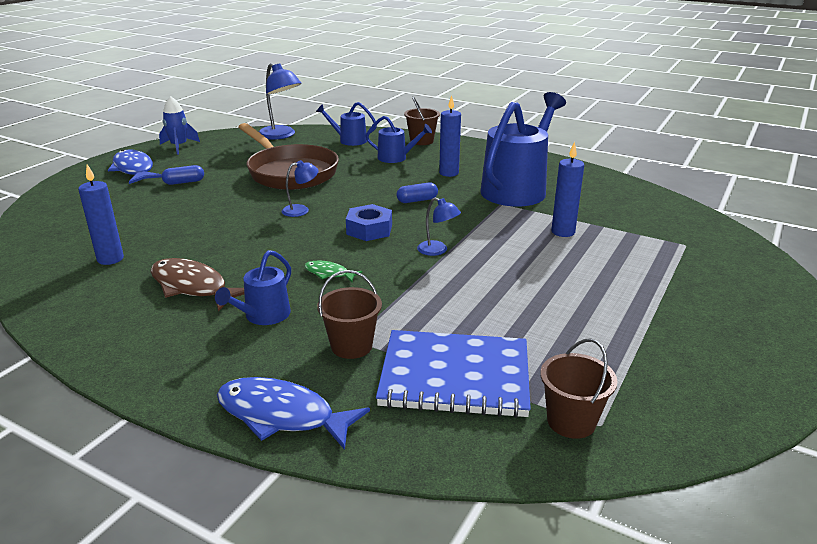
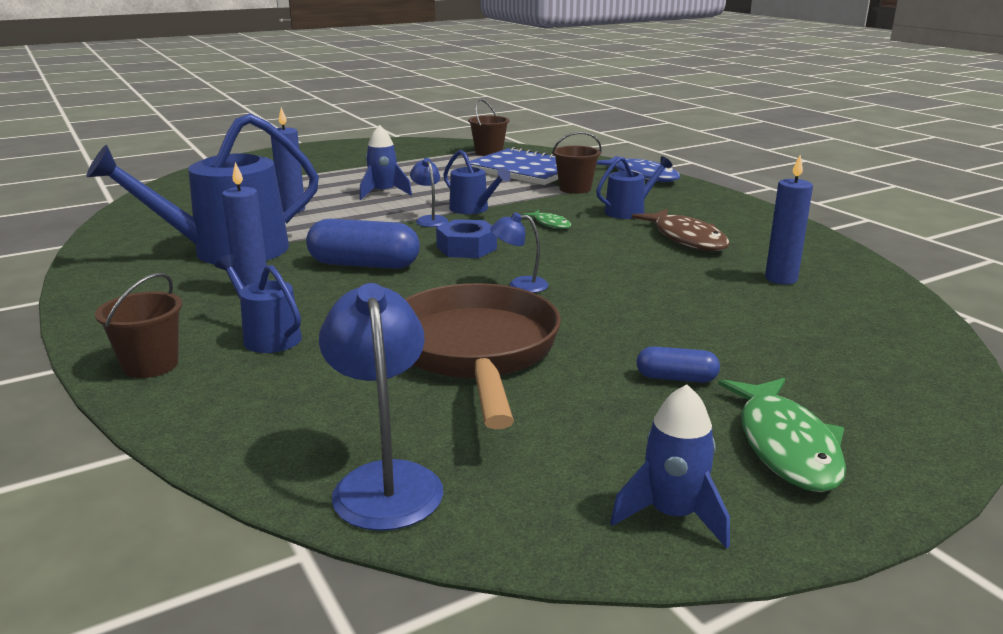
camera: 150 degrees left, 5 degrees down
(134, 169) = (786, 445): blue fish -> green fish
(349, 140) = (267, 409): blue watering can -> blue watering can (472, 209)
(417, 200) = (364, 265): blue capsule -> blue capsule, size x1.88
(535, 274) = (383, 193): none -> blue rocket

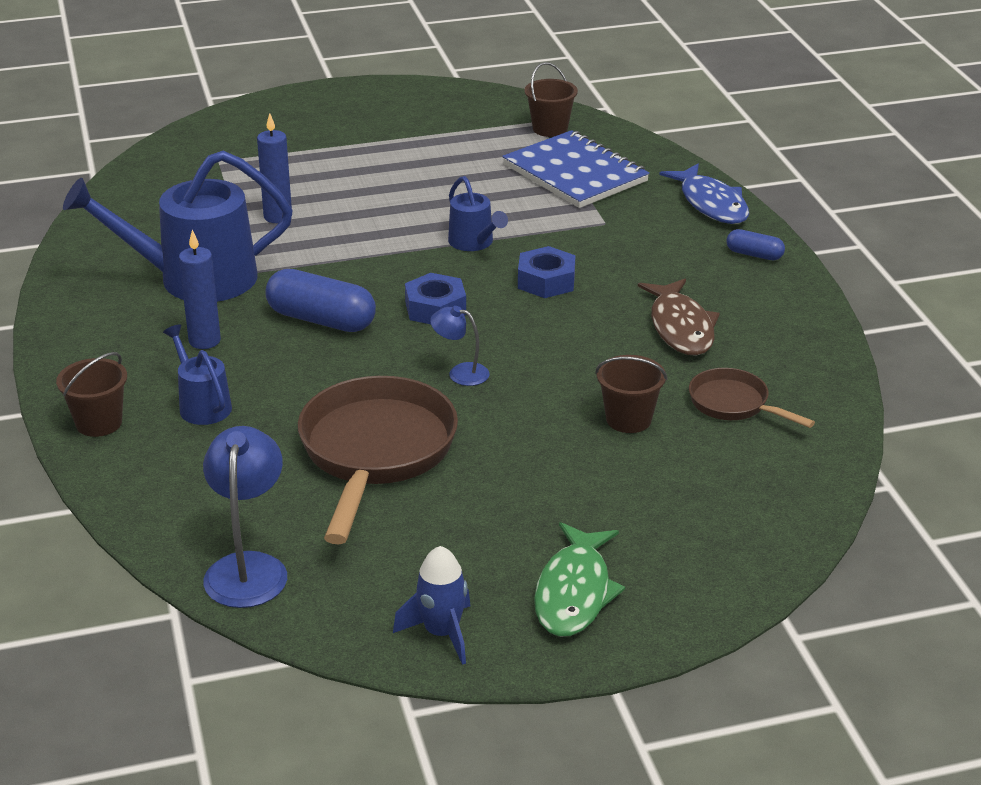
camera: 15 degrees right, 10 degrees up
(383, 193) = (387, 199): blue rocket -> none
(429, 220) = (418, 255): blue lamp -> none
(550, 224) = (546, 281): green fish -> blue nut
(575, 189) = (613, 219): brown bucket -> brown bucket (628, 419)
(629, 211) = (649, 271): blue watering can -> none
(676, 378) = (534, 511): blue capsule -> blue capsule (754, 255)
(781, 279) = (734, 404): blue candle -> brown pan

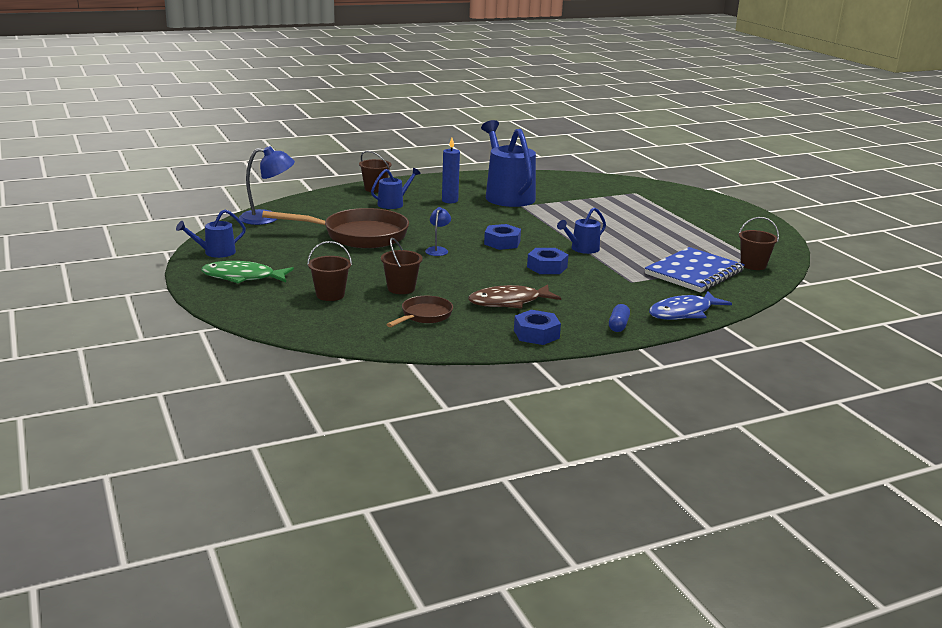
camera: 80 degrees right, 10 degrees down
(278, 217) = (582, 207): blue candle -> none
(321, 320) = (479, 220): blue capsule -> none
(442, 633) = (215, 252): blue rocket -> blue watering can
(656, 492) = (330, 295): none -> brown bucket
(787, 318) = (536, 334): none -> blue nut

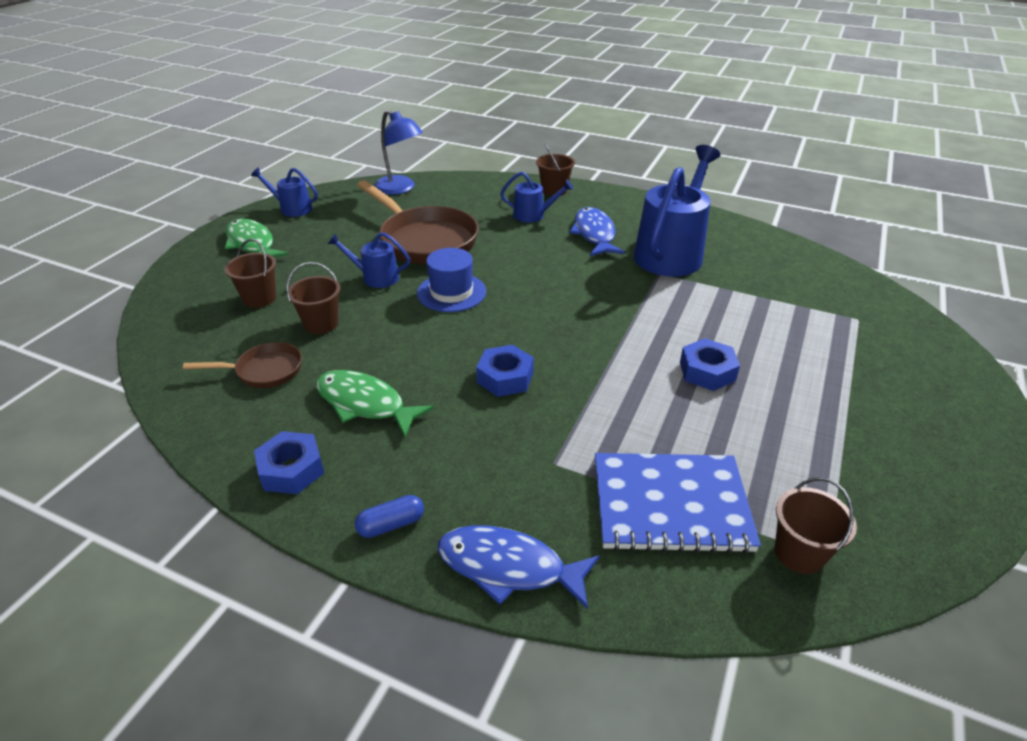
camera: 50 degrees right, 15 degrees up
(437, 250) = (451, 292): blue lamp -> blue hat
(450, 201) = (594, 234): blue candle -> blue fish
(502, 242) = (531, 315): blue nut -> blue nut (707, 371)
(509, 302) = (365, 404): brown fish -> green fish
(582, 249) = (600, 373): blue watering can -> blue watering can (376, 277)

